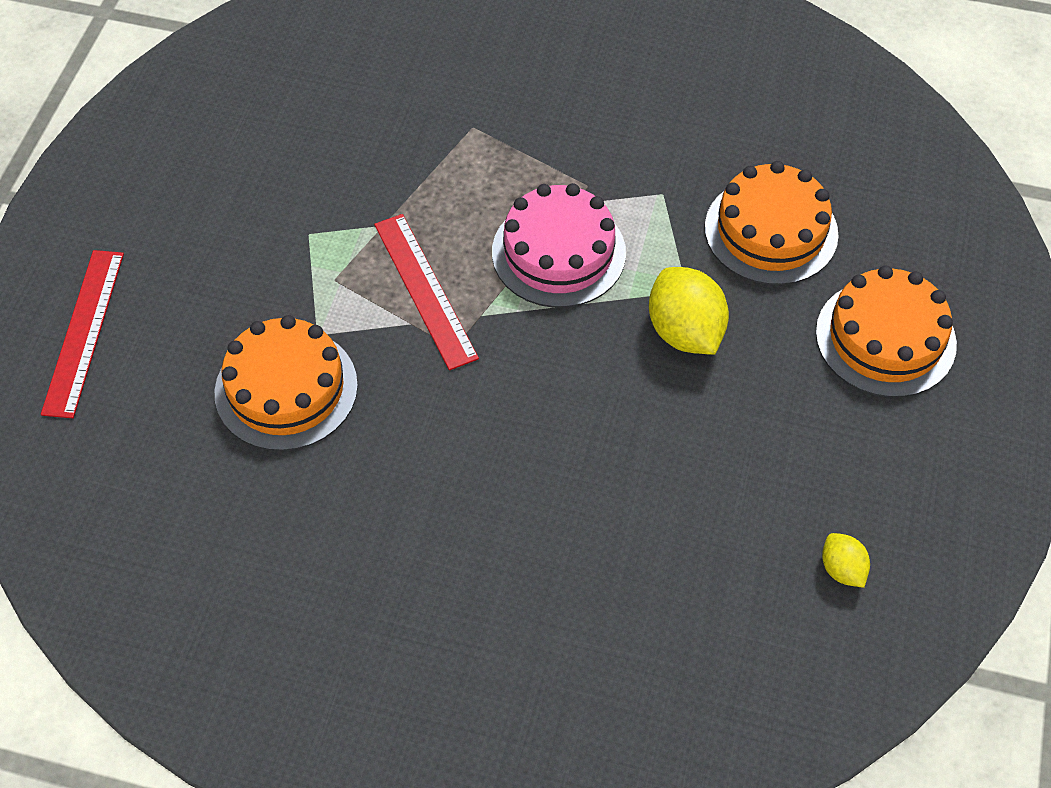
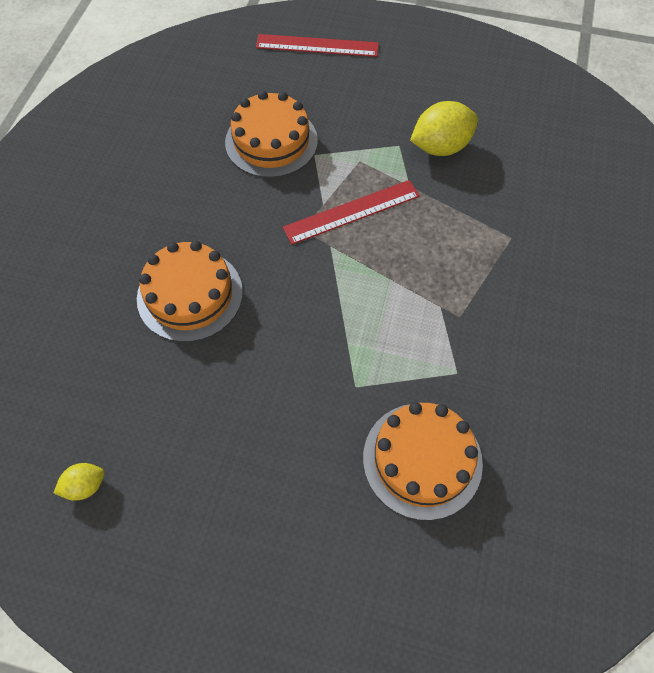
camera: 90 degrees right, 5 degrees up
(558, 252) = (390, 295): pink cake -> none
(685, 332) = (313, 383): yellow lemon -> yellow lemon (440, 147)
(885, 338) = (305, 551): orange cake -> orange cake (190, 295)

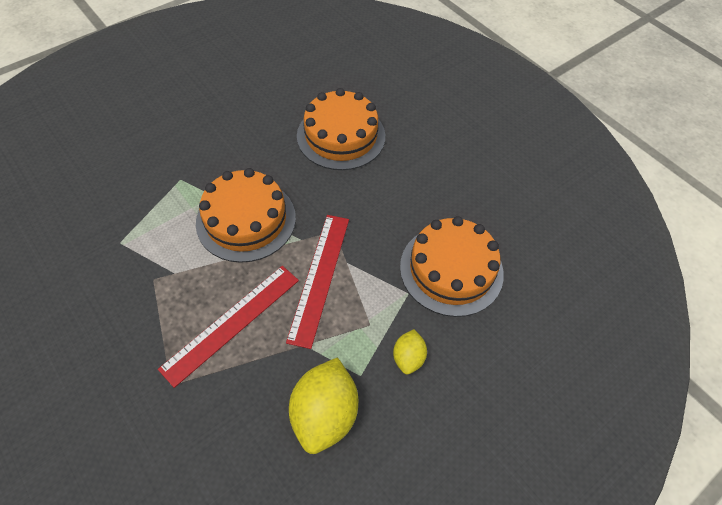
camera: 125 degrees right, 5 degrees down
(85, 486) = (263, 39): yellow lemon -> yellow lemon (408, 358)
(317, 45) = (570, 404): red ruler -> red ruler (232, 323)
(422, 459) = (97, 180): orange cake -> orange cake (246, 220)

